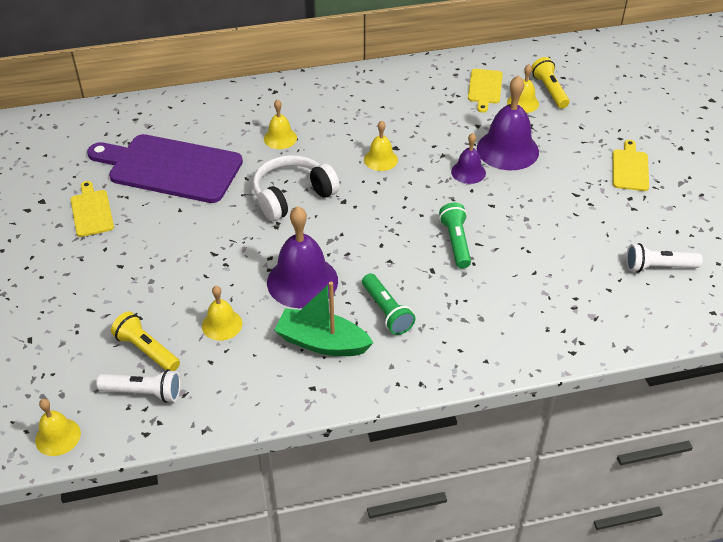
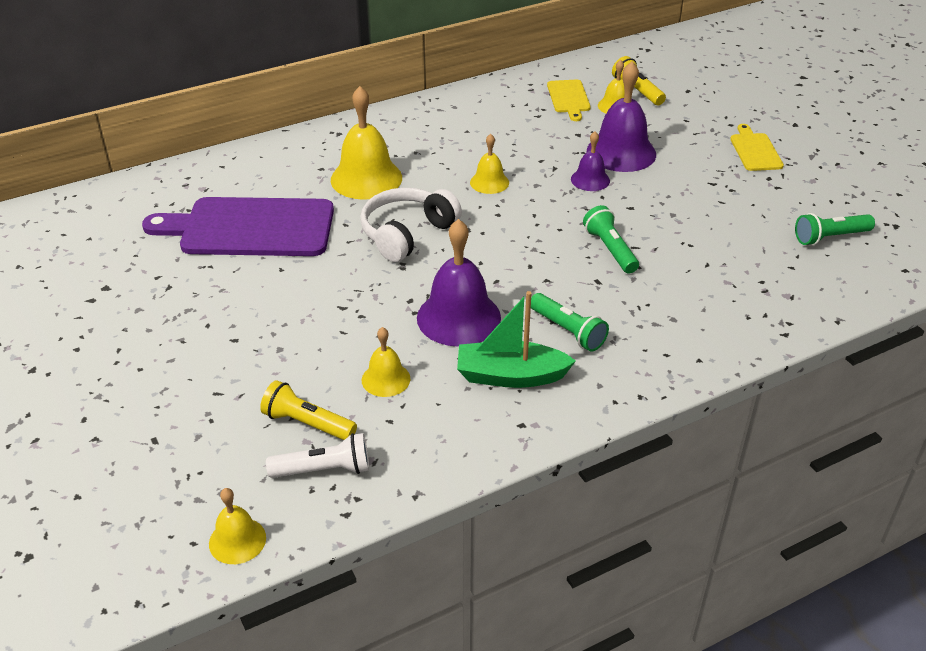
camera: 15 degrees left, 5 degrees down
(91, 211) = (173, 288): yellow cutting board -> none
(280, 138) = (366, 178): yellow bell -> yellow bell, size x1.84
(658, 267) = (830, 237): white flashlight -> green flashlight

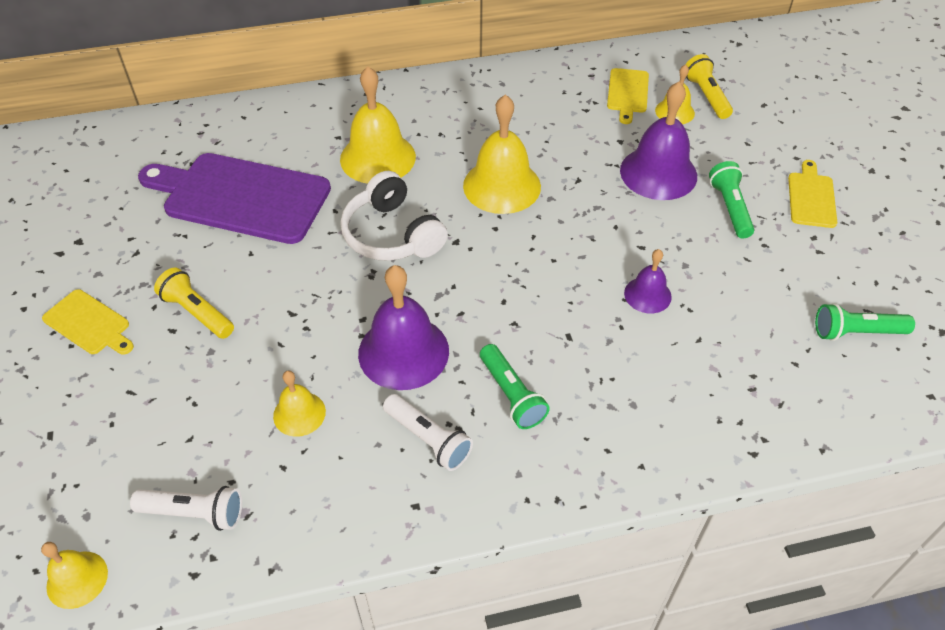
camera: 15 degrees right, 10 degrees up
(149, 349) = (89, 324): none -> yellow cutting board
(307, 423) = (201, 450): yellow flashlight -> yellow flashlight (197, 312)
(407, 234) = (392, 234): white headphones -> white headphones turned 90 degrees counterclockwise
(489, 182) = (502, 186): yellow bell -> yellow bell, size x1.84
(510, 376) = (428, 439): green boat -> white flashlight
(590, 180) = (611, 202): purple bell -> purple bell (647, 295)
(610, 249) = (598, 297): green flashlight -> green flashlight (730, 208)

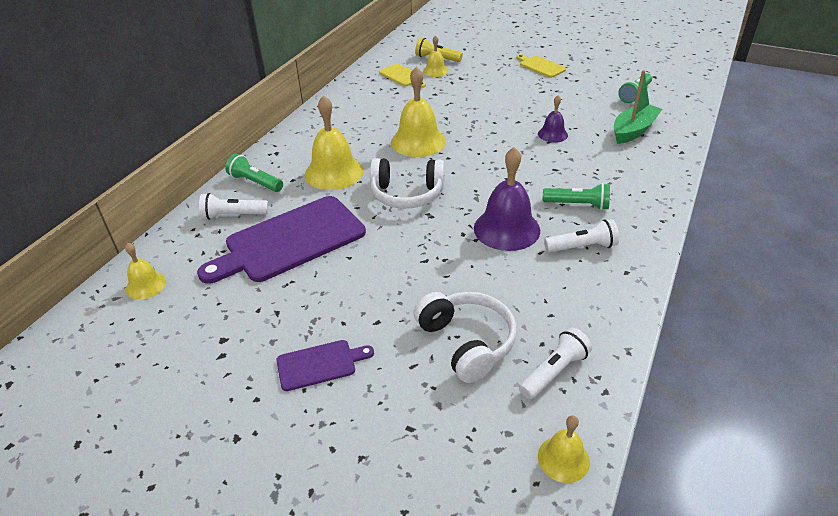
camera: 50 degrees left, 10 degrees down
(89, 324) = (320, 364): yellow cutting board -> purple cutting board
(190, 416) = (467, 342): none -> white headphones
(197, 312) = (374, 303): yellow flashlight -> none
(246, 135) = (233, 215): none -> white flashlight
(299, 413) = (514, 290): yellow bell -> yellow bell (146, 285)
(658, 173) = (472, 94): purple bell -> none
(730, 208) = (521, 87): green flashlight -> green flashlight (255, 182)
(750, 374) = (633, 131): none -> green boat

